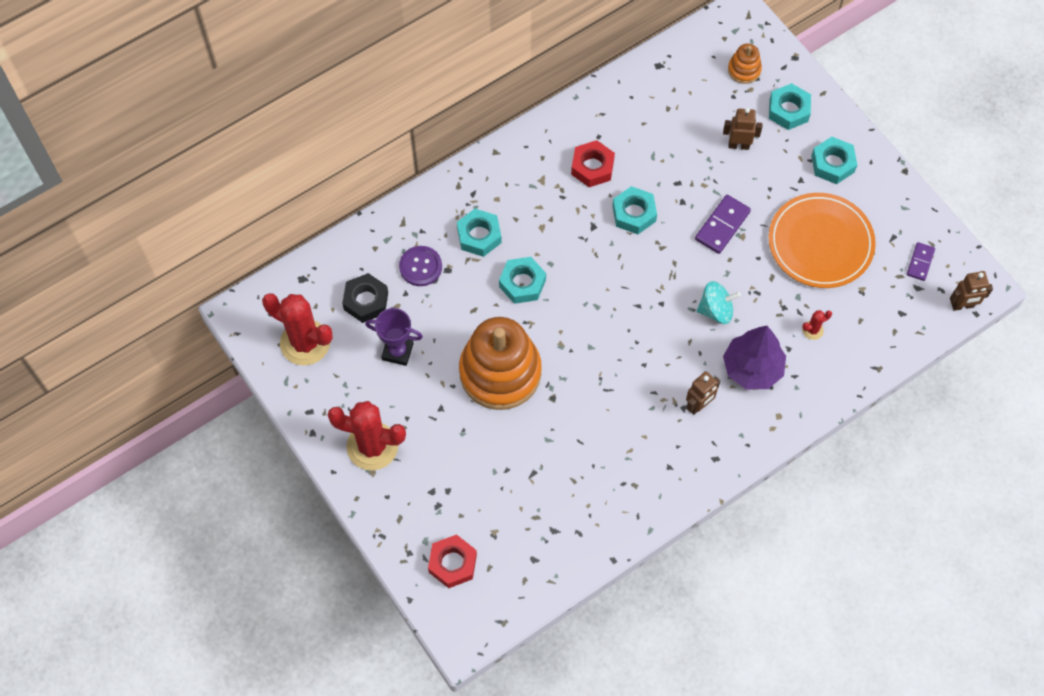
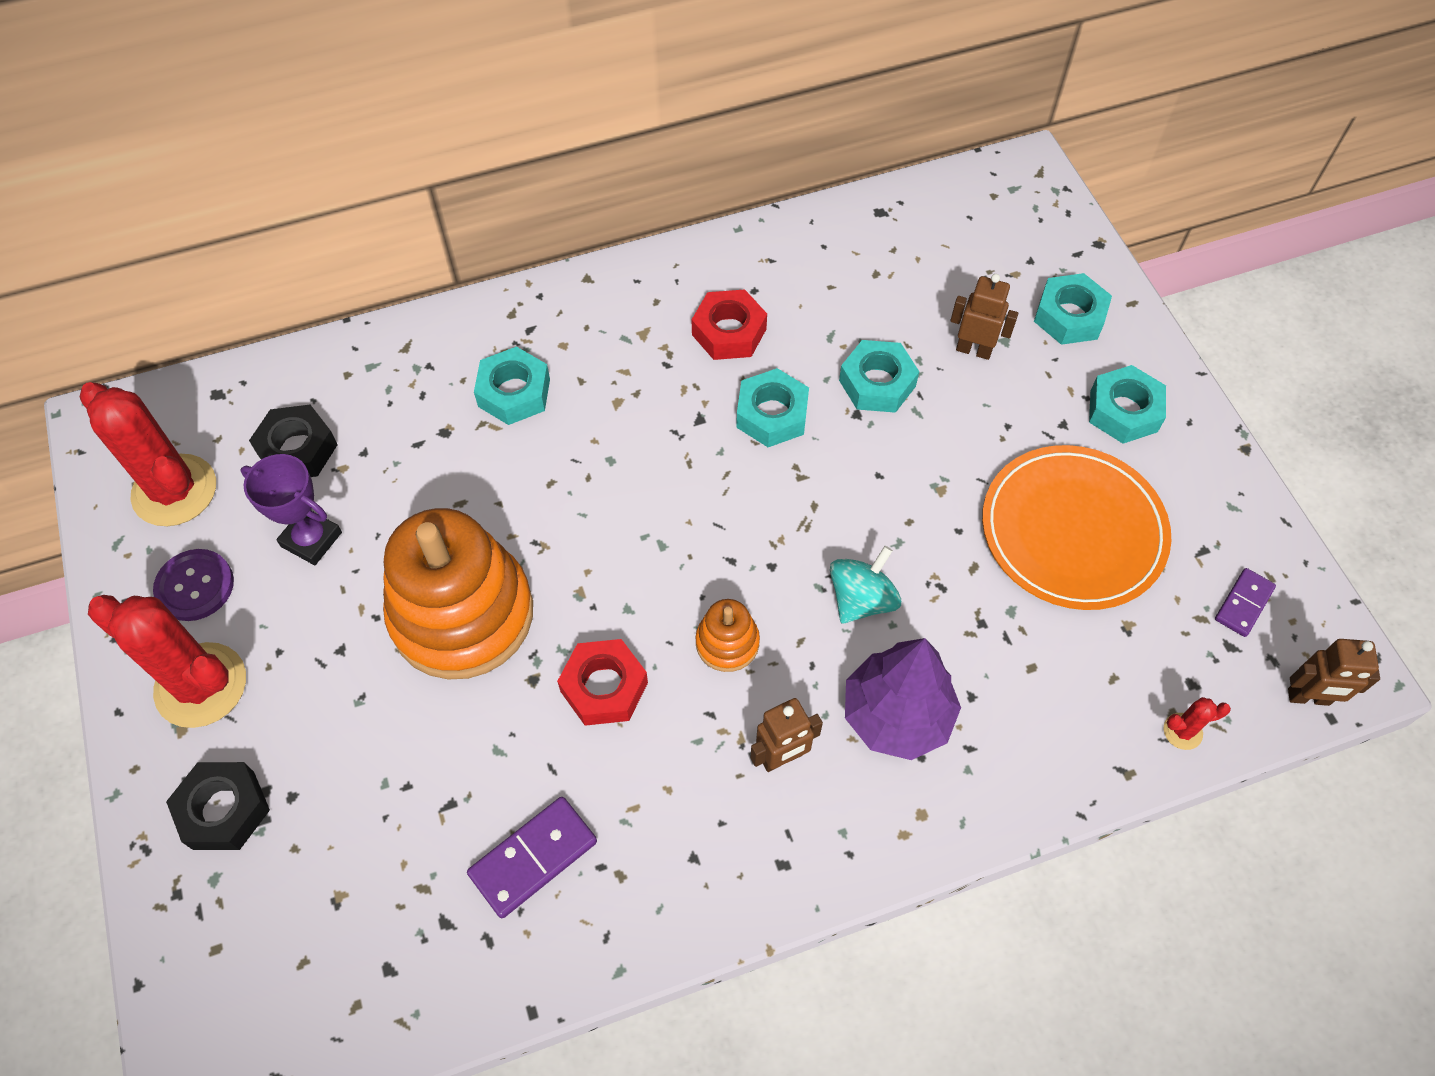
camera: 15 degrees right, 5 degrees down
(415, 506) = (223, 810): none -> black nut
(420, 267) = (404, 418): purple button -> purple button (195, 586)
(452, 563) = (242, 936): red nut -> red nut (604, 687)
(522, 283) = (554, 480): turquoise nut -> turquoise nut (877, 383)
(716, 310) = (861, 599): turquoise spinning top -> turquoise spinning top turned 60 degrees counterclockwise
(722, 226) = (912, 465): purple domino -> purple domino (533, 858)
(744, 70) = (1012, 244): orange stacking toy -> orange stacking toy (727, 643)
(812, 330) = (1023, 675): red cactus -> red cactus (1182, 731)

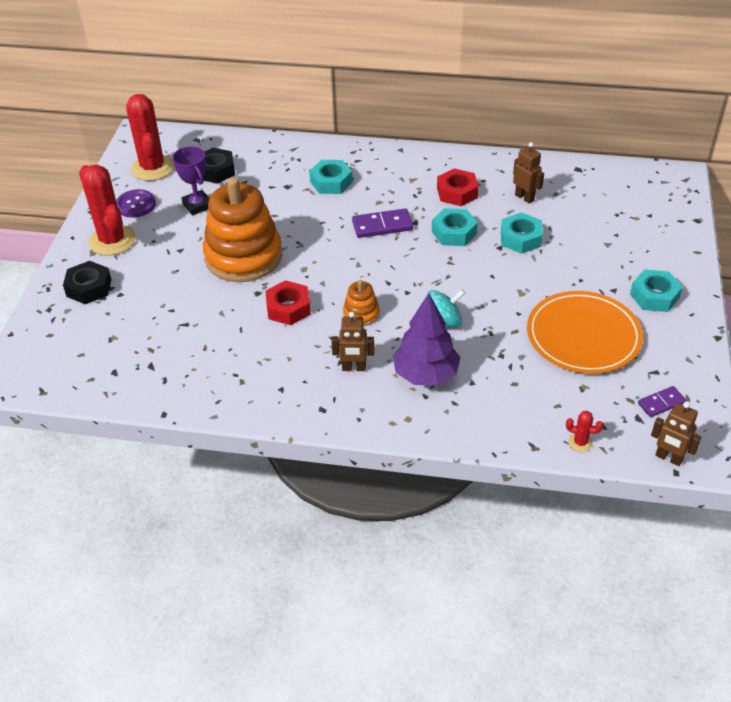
camera: 30 degrees right, 15 degrees down
(533, 858) = (207, 358): purple domino -> purple domino (382, 226)
(974, 350) = (586, 242): brown robot -> brown robot (524, 197)
(1069, 316) = (654, 245): turquoise nut -> none

